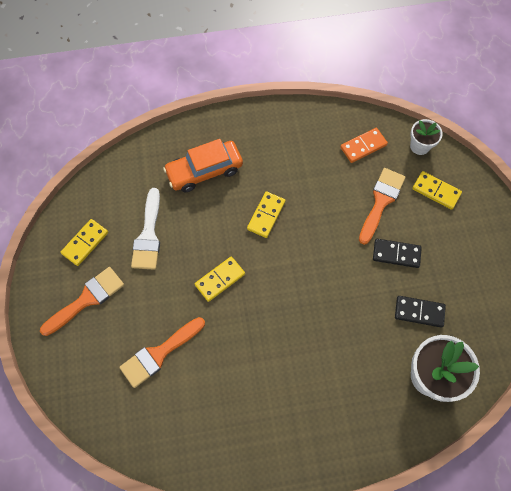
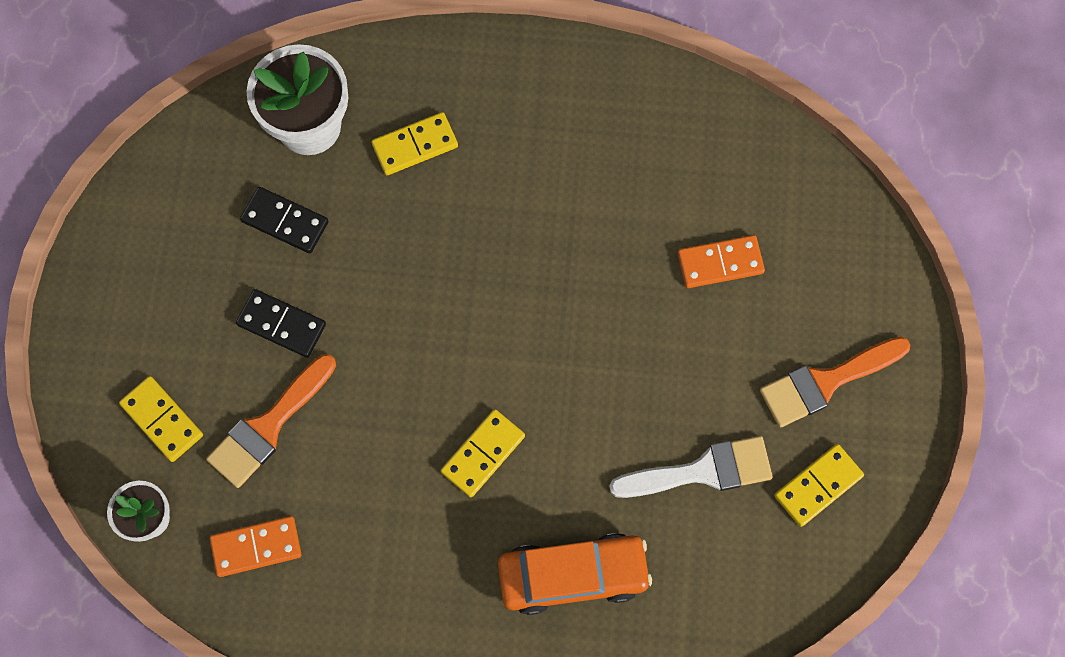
camera: 165 degrees left, 5 degrees up
(148, 235) = (702, 471): white brush -> white brush turned 60 degrees clockwise
(159, 354) = (720, 263): orange brush -> orange domino
(220, 279) = (594, 358): yellow domino -> yellow domino (415, 145)

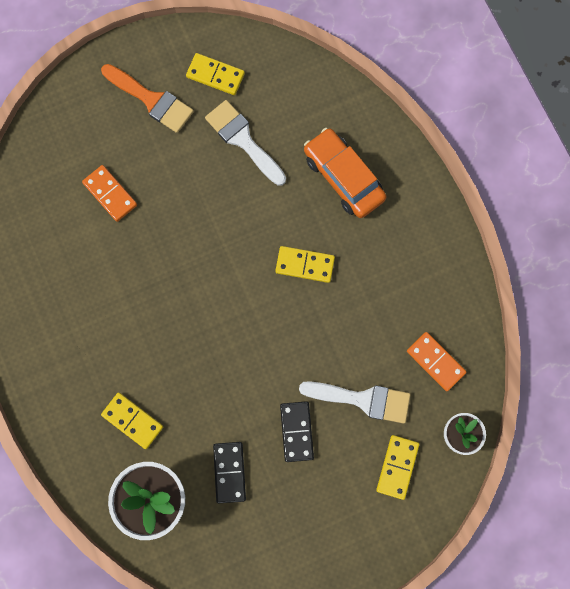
camera: 120 degrees left, 5 degrees up
(268, 426) = (363, 399): orange brush -> white brush

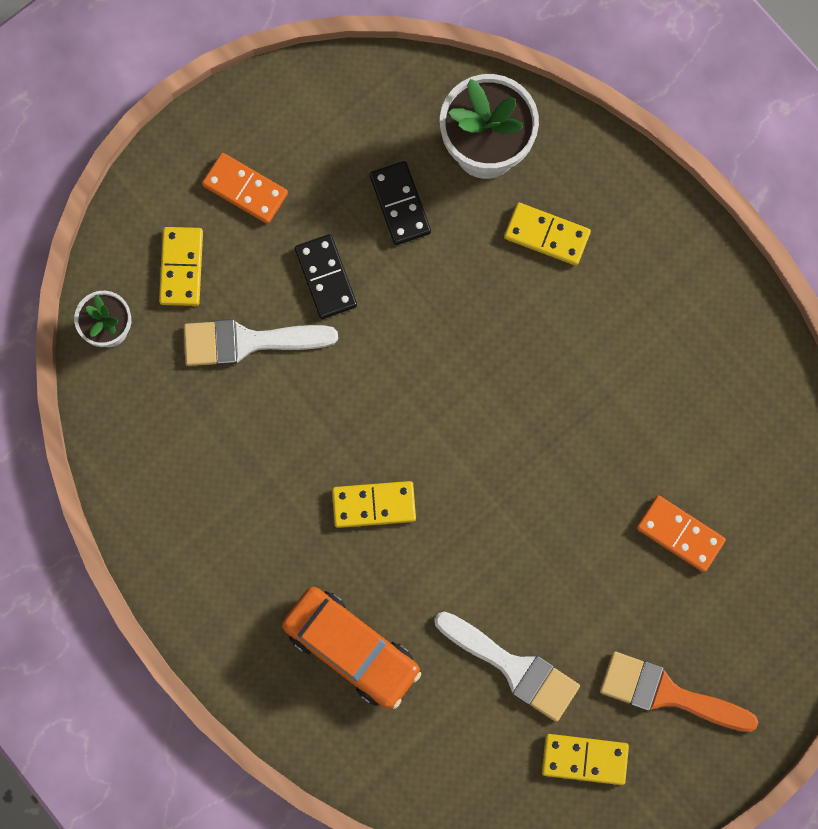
camera: 165 degrees right, 0 degrees up
(435, 361) = (160, 418): orange domino -> orange domino (245, 189)

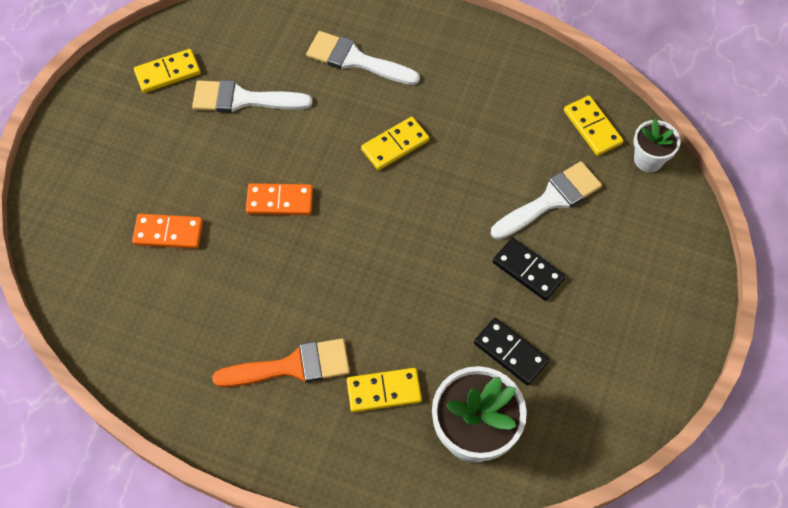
camera: 150 degrees right, 15 degrees down
(181, 267) = (632, 223): yellow domino -> yellow domino (592, 127)
(245, 189) = (630, 300): orange domino -> orange domino (280, 201)
(351, 649) = (355, 60): orange car -> white brush
(667, 693) = (130, 133): orange brush -> orange brush (292, 366)

